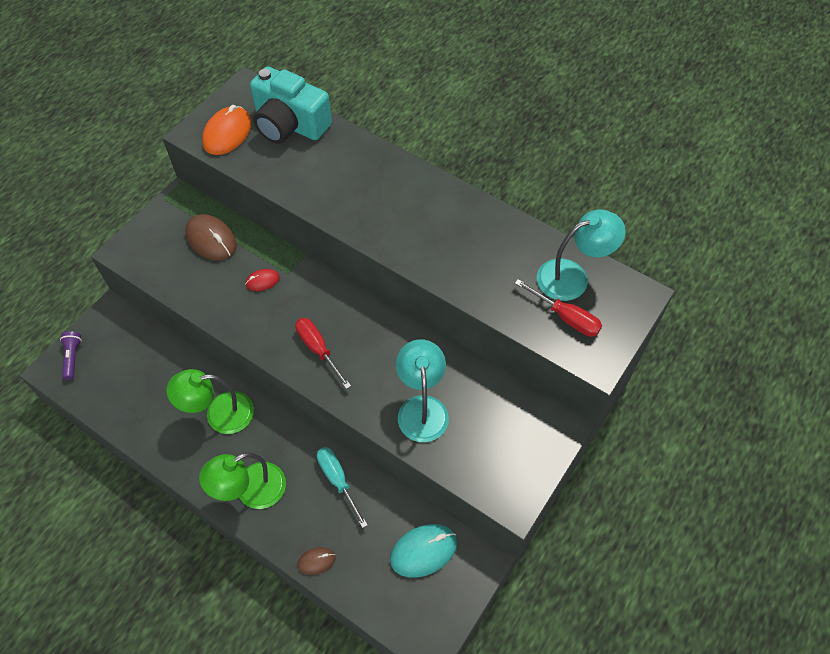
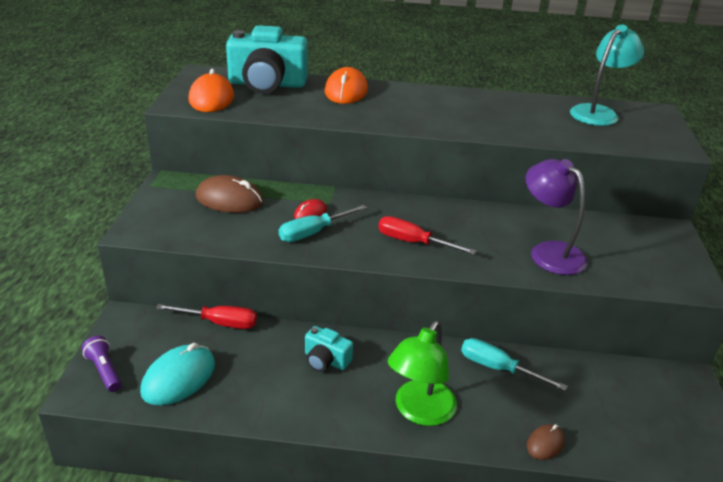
camera: 30 degrees left, 25 degrees down
(219, 414) = (326, 360): green lamp -> turquoise camera
(249, 306) = (313, 233): none -> turquoise screwdriver
(352, 158) = (346, 91): none -> orange mouse
(422, 408) = (549, 252): turquoise lamp -> purple lamp
(423, 551) = (632, 391): turquoise mouse -> turquoise mouse (179, 378)
(566, 317) = (624, 132): red screwdriver -> red screwdriver (219, 323)

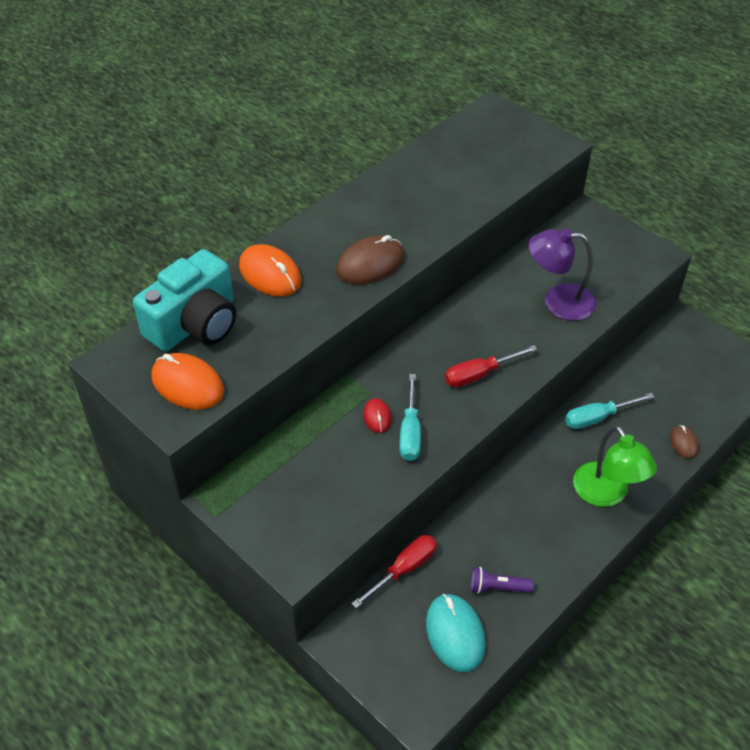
camera: 50 degrees left, 15 degrees up
(104, 371) = (403, 687): purple flashlight -> purple flashlight (497, 587)
(229, 199) = (301, 464): brown mouse -> brown mouse (370, 264)
(326, 360) = (509, 519): turquoise camera -> none
(598, 112) = (466, 143): turquoise lamp -> none

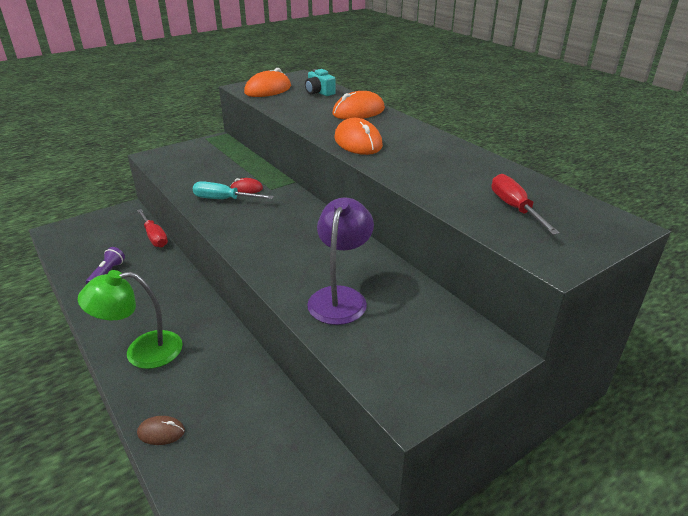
camera: 100 degrees right, 15 degrees down
(195, 323) = (319, 92): turquoise camera -> turquoise camera, size x0.48
(370, 264) = (358, 142): brown mouse -> orange mouse
(455, 634) = (90, 250): turquoise mouse -> none
(479, 374) = (264, 236): red screwdriver -> red screwdriver (514, 208)
(597, 418) = (231, 366): turquoise screwdriver -> none

